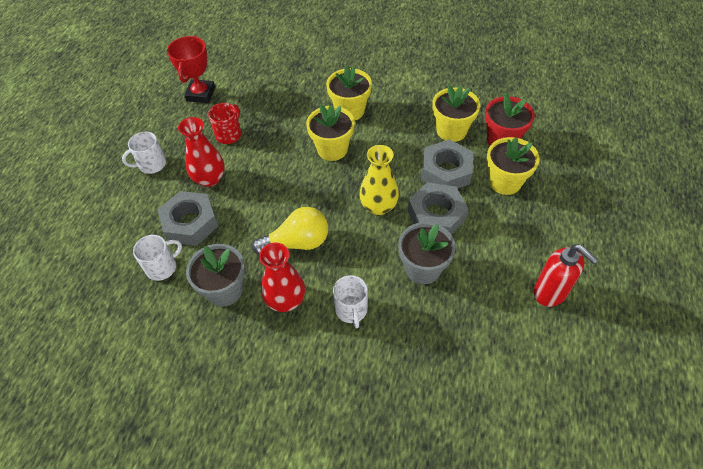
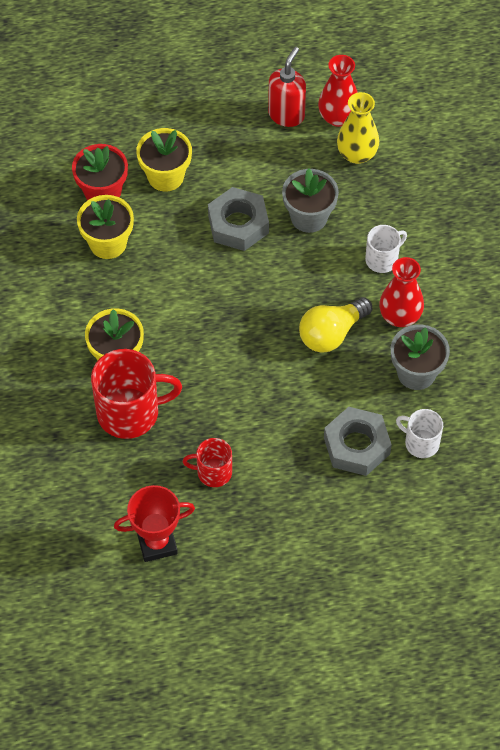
camera: 115 degrees left, 5 degrees up
(151, 164) = (297, 533): white mug -> none
(209, 178) = (289, 458): red vase -> red vase (338, 117)
(297, 243) = (331, 333): yellow light bulb -> yellow light bulb turned 90 degrees counterclockwise
(302, 106) = (130, 412): none -> red mug
(332, 149) = (188, 351): yellow flower pot -> none
(378, 206) = (251, 278): yellow vase -> yellow vase (357, 154)
(446, 171) = (174, 232): grey nut -> none

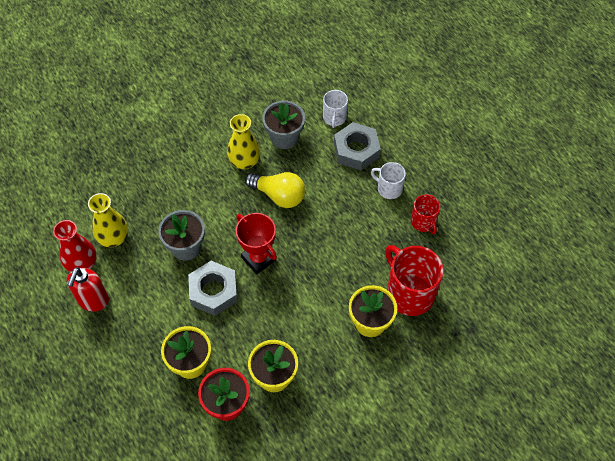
camera: 115 degrees left, 0 degrees up
(157, 543) = (493, 233): red trophy -> red trophy (258, 258)
(286, 115) = (93, 301): red soap dispenser -> red soap dispenser turned 75 degrees counterclockwise
(382, 259) = (202, 188): white mug -> white mug (389, 188)
(400, 316) = (244, 162): red vase -> yellow vase

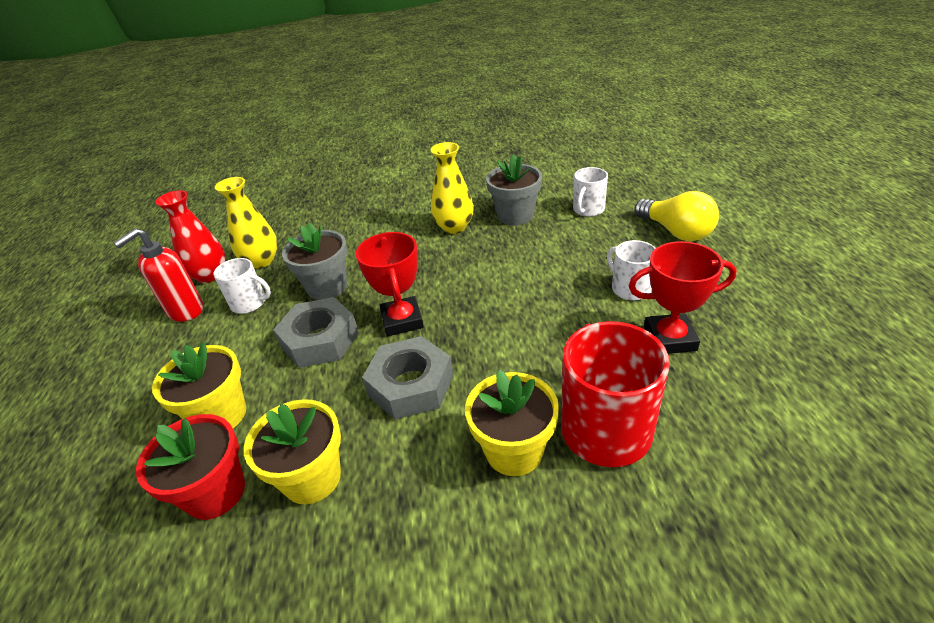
camera: 30 degrees right, 20 degrees down
(138, 278) = (249, 303): none -> white mug
(279, 195) = (473, 264): yellow light bulb -> yellow light bulb (676, 232)
(356, 150) = (601, 242): grey nut -> grey nut (411, 385)
(423, 222) = (669, 338): red mug -> red trophy

